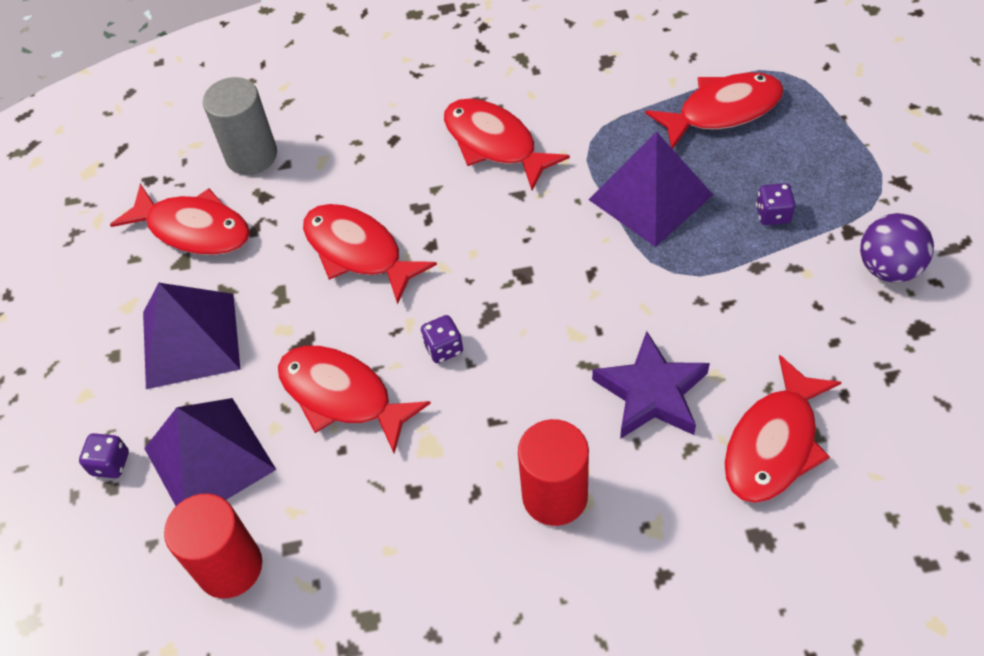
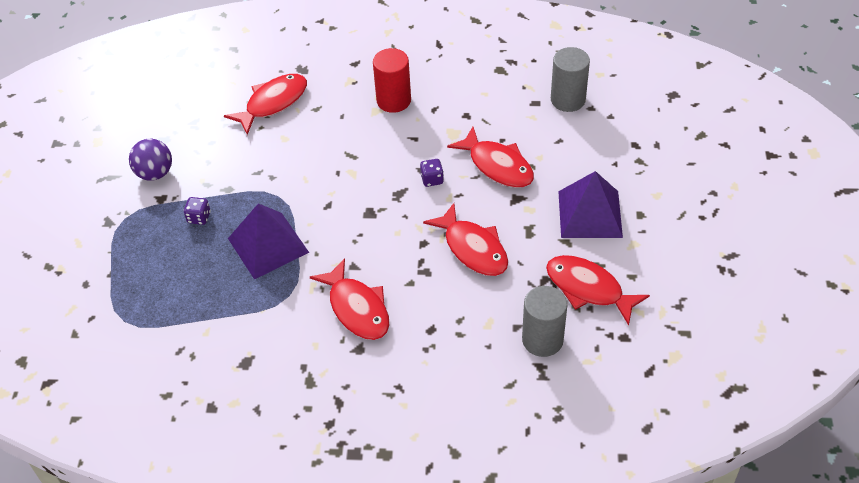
camera: 170 degrees left, 5 degrees down
(110, 463) = (636, 156): purple dice -> none
(210, 458) = (578, 148): purple pyramid -> none
(229, 567) = (568, 100): red cylinder -> grey cylinder
(651, 393) = (323, 136): purple star -> none
(722, 111) = (185, 298): red fish -> none

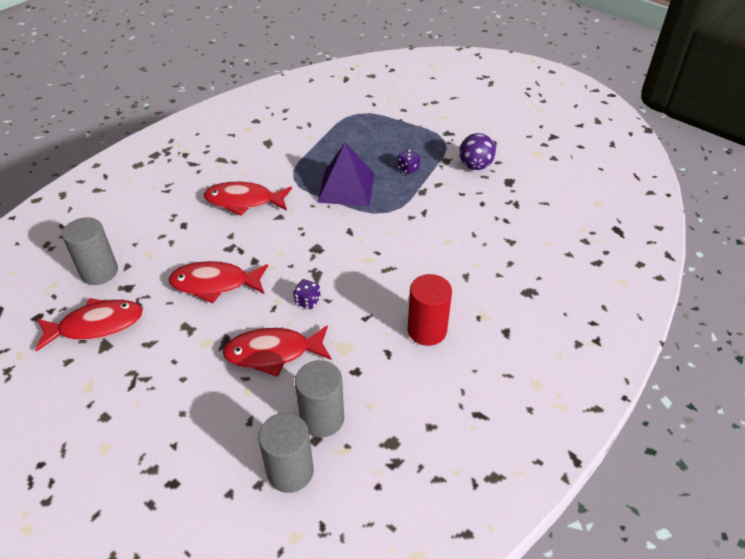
camera: 125 degrees right, 5 degrees down
(273, 103) = (498, 254): red fish -> none
(518, 108) = (322, 418): none -> grey cylinder
(590, 214) = (151, 379): purple pyramid -> none

